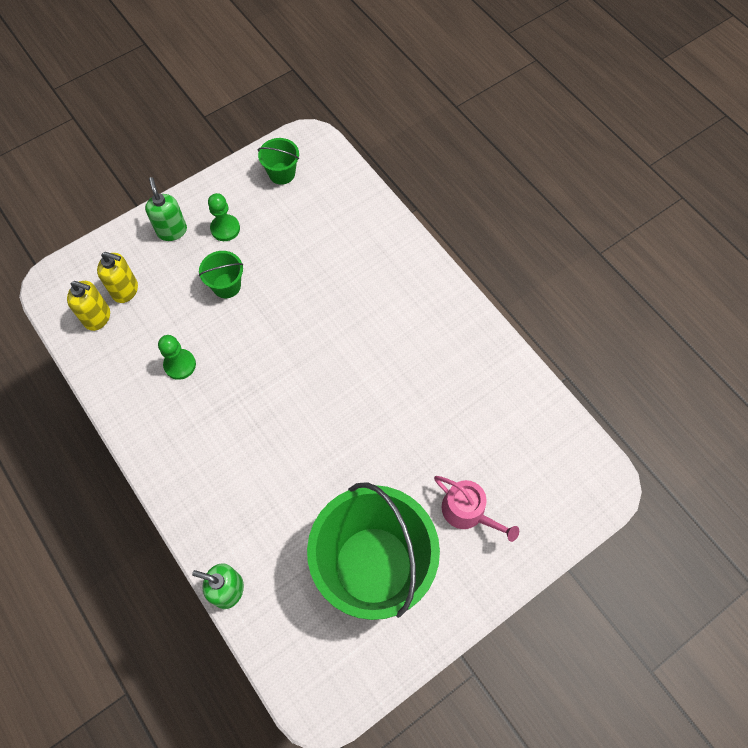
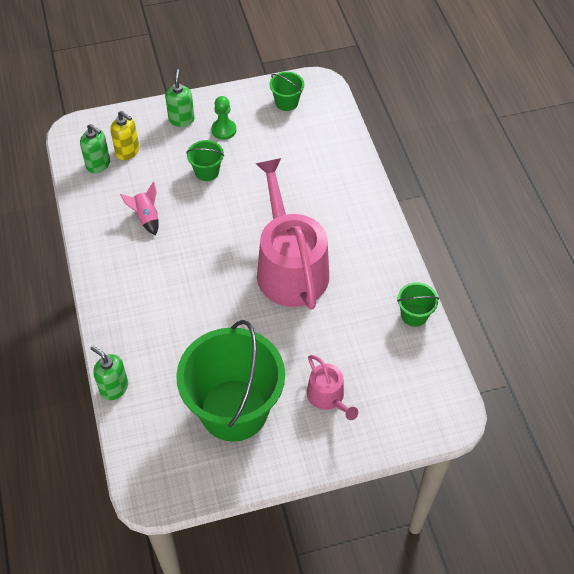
camera: 20 degrees right, 10 degrees down
(97, 317) = (98, 164): yellow soap dispenser -> green soap dispenser
(180, 365) = (146, 217): green pawn -> pink rocket
(364, 370) = (289, 266): none -> pink watering can
(518, 381) = (414, 315): none -> green bucket

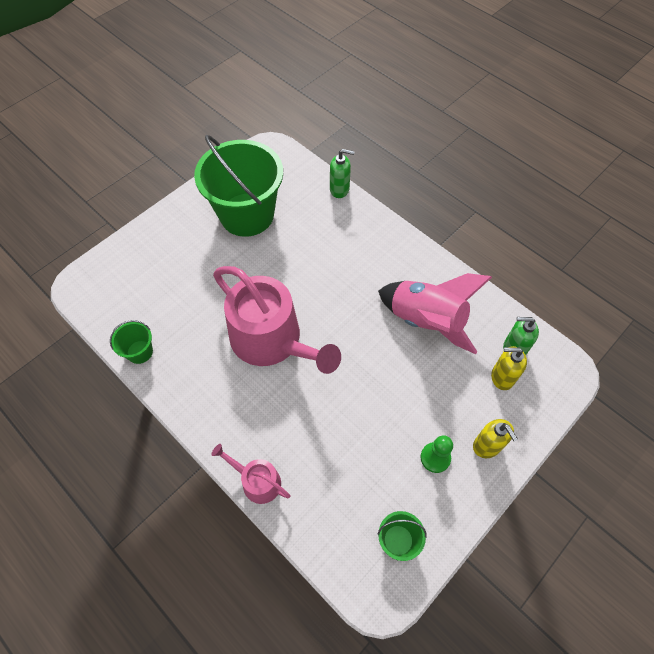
camera: 150 degrees right, 5 degrees up
(146, 217) = (426, 321): pink rocket -> pink rocket, size x2.19
(181, 119) = (487, 446): green soap dispenser -> yellow soap dispenser
(207, 171) = (412, 397): green bucket -> none
(328, 397) = (182, 254): pink watering can -> pink watering can (257, 481)

